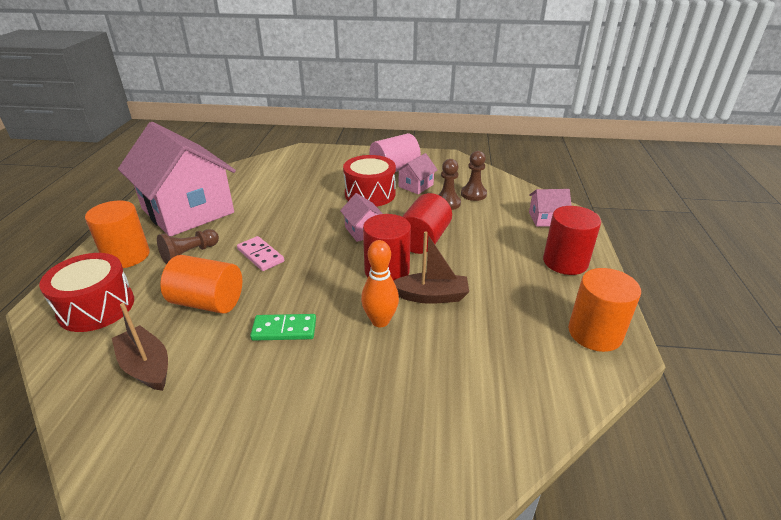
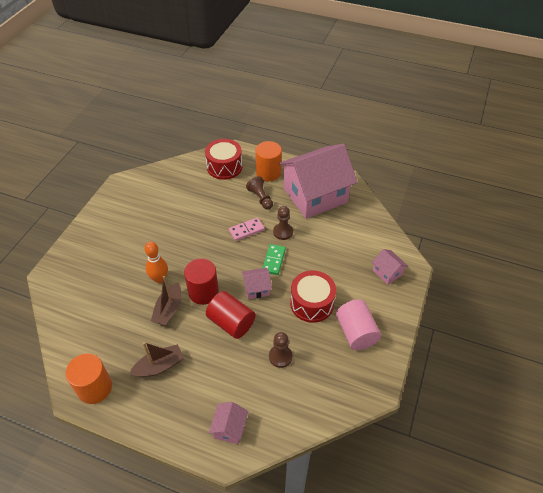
camera: 105 degrees right, 15 degrees up
(146, 366) = (172, 188): brown boat -> brown boat (159, 366)
(208, 302) = (210, 207): orange cylinder -> none
(284, 330) = (173, 236): green domino -> green domino (273, 260)
(416, 186) = (318, 341): pink house -> pink house (387, 272)
(473, 194) = (290, 384): brown pawn -> brown pawn (283, 232)
(565, 262) = (167, 410): red cylinder -> none

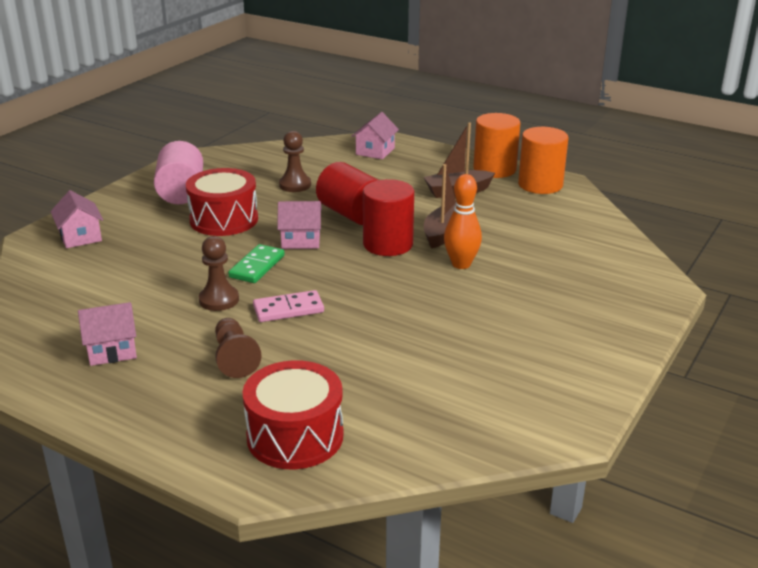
camera: 170 degrees left, 20 degrees down
(268, 172) = (188, 409): orange cylinder -> orange cylinder (494, 169)
(315, 195) = (112, 350): pink house -> pink house, size x0.40

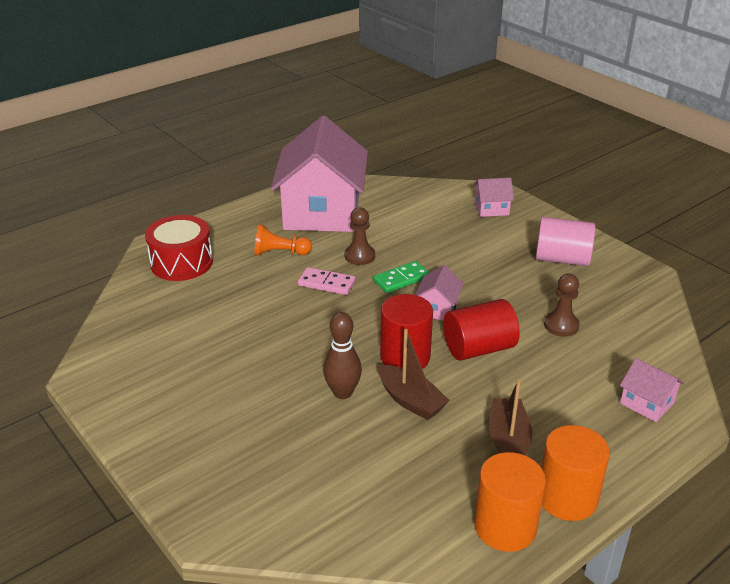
camera: 110 degrees right, 5 degrees up
(112, 350) = (322, 212): pink house -> pink house, size x2.47
(224, 219) = (496, 274): red drum -> none
(234, 358) = (280, 253): brown pawn -> orange pawn
(257, 266) = (401, 279): green domino -> green domino turned 75 degrees counterclockwise
(288, 309) = (326, 283): pink domino -> pink domino turned 75 degrees counterclockwise
(461, 264) = (342, 393): orange bowling pin -> brown bowling pin

